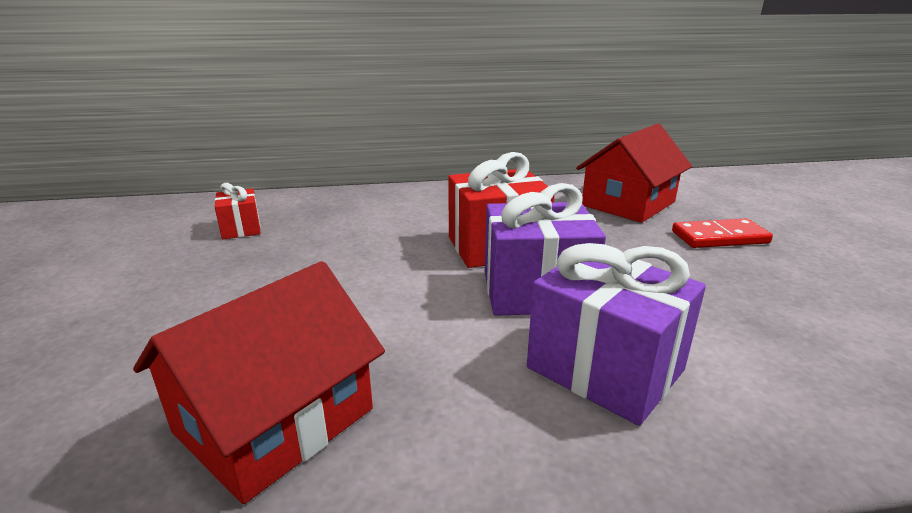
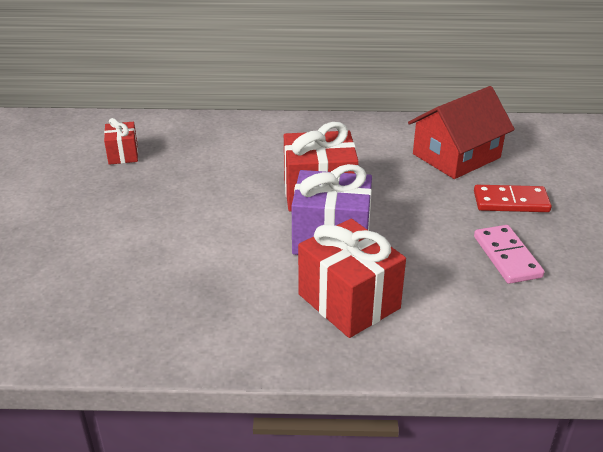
camera: 10 degrees right, 10 degrees up
(274, 420) = (139, 308): red house -> none
(605, 369) = (349, 301): purple gift -> red gift
(766, 291) = (506, 257): none -> pink domino

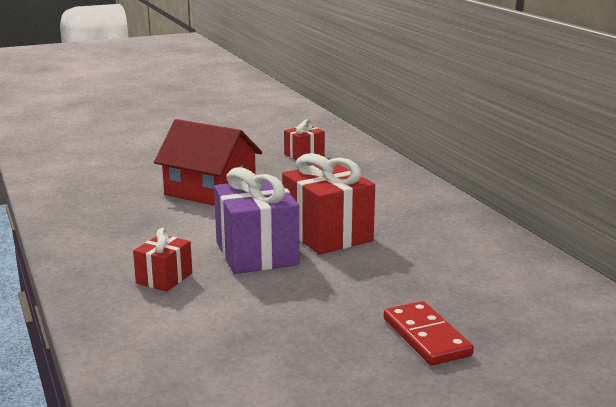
camera: 65 degrees right, 15 degrees down
(349, 301) = (164, 278): red gift -> red gift, size x0.54
(456, 156) = (491, 289): red house -> red house (210, 191)
(506, 257) = (304, 349): pink domino -> none

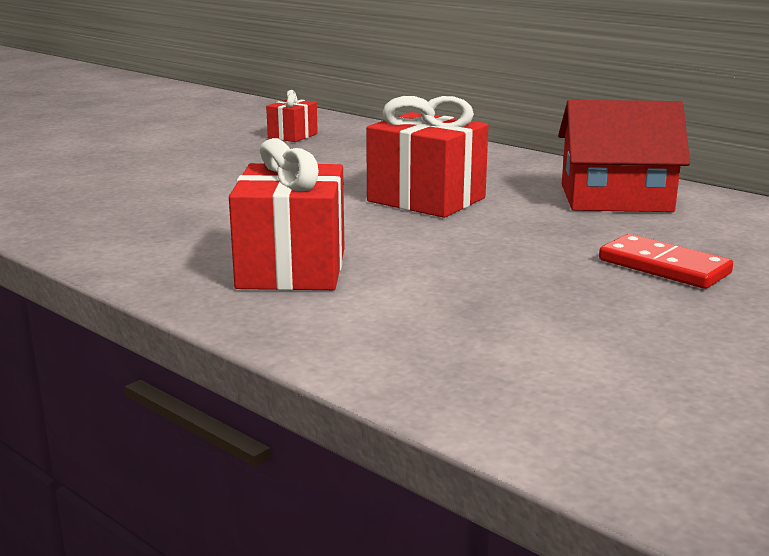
camera: 25 degrees left, 0 degrees up
(164, 278) = (292, 268): red gift -> red gift, size x1.85
(210, 191) = (226, 181): red house -> red house (615, 198)
(256, 253) = (371, 228): purple gift -> none

